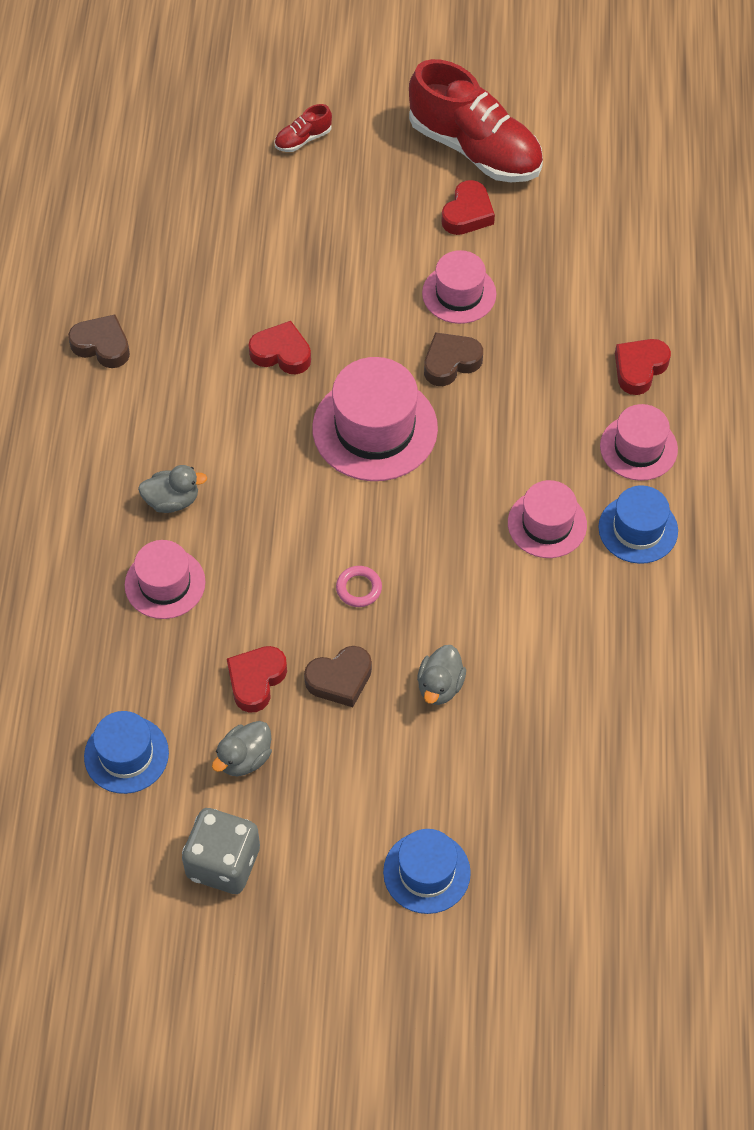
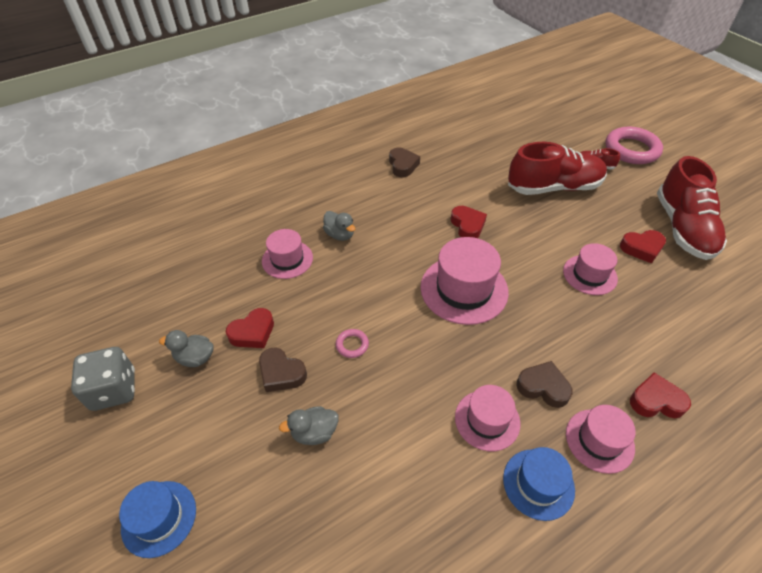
camera: 55 degrees right, 10 degrees down
(126, 754) = (167, 303): blue hat -> none
(256, 680) = (253, 332): red heart -> red heart turned 150 degrees clockwise
(301, 214) = (554, 187): none -> red shoe
(313, 77) = (631, 150): none -> pink ring
(450, 362) = (543, 298): brown heart -> brown heart (543, 387)

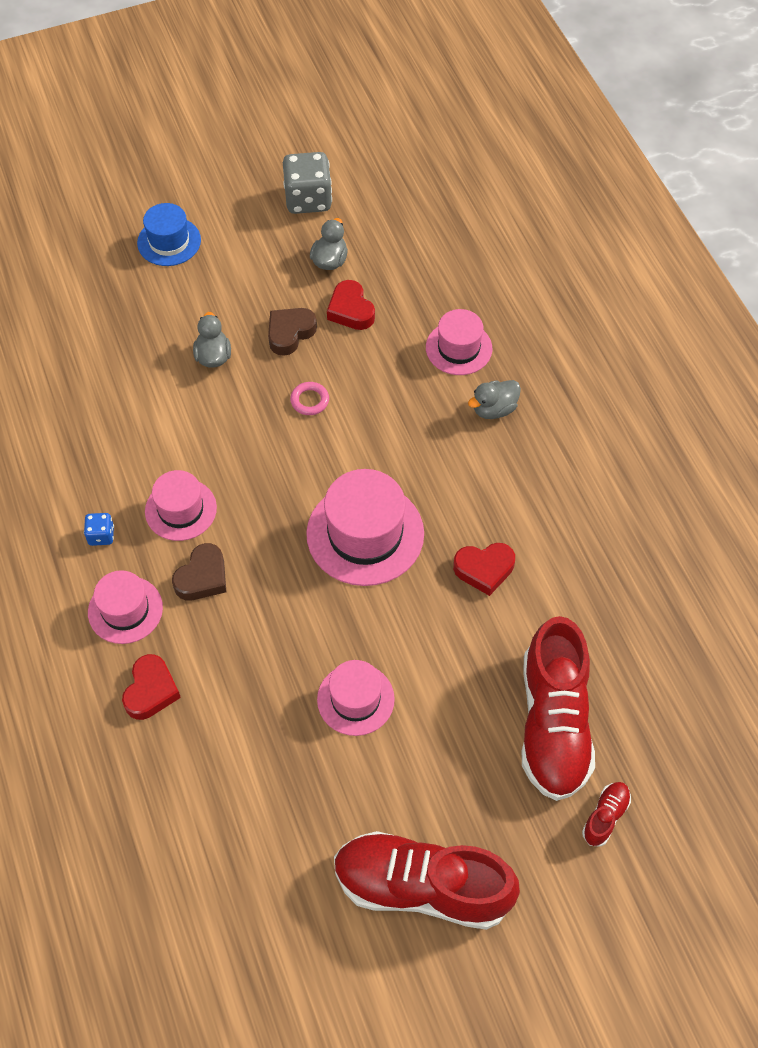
camera: 100 degrees right, 10 degrees up
(403, 165) = (640, 512): brown heart -> none
(538, 484) = (101, 535): blue hat -> blue dice
(631, 150) = (644, 908): pink ring -> none
(642, 248) = (391, 797): red heart -> none

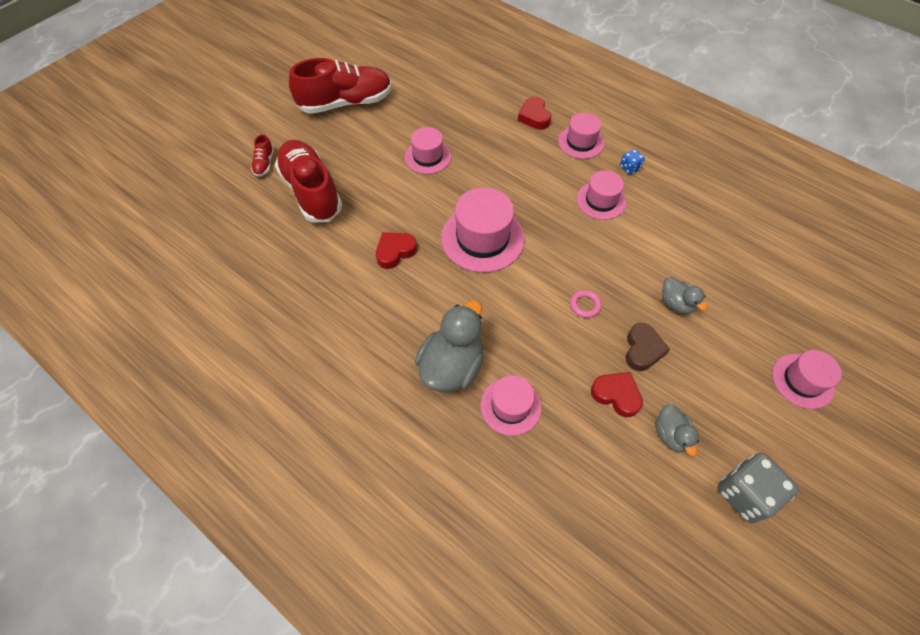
camera: 150 degrees right, 0 degrees up
(169, 241) = (802, 381): blue hat -> pink hat
(202, 577) = (556, 174): brown heart -> none
(494, 409) = (452, 366): grey duck -> grey duck, size x1.86

